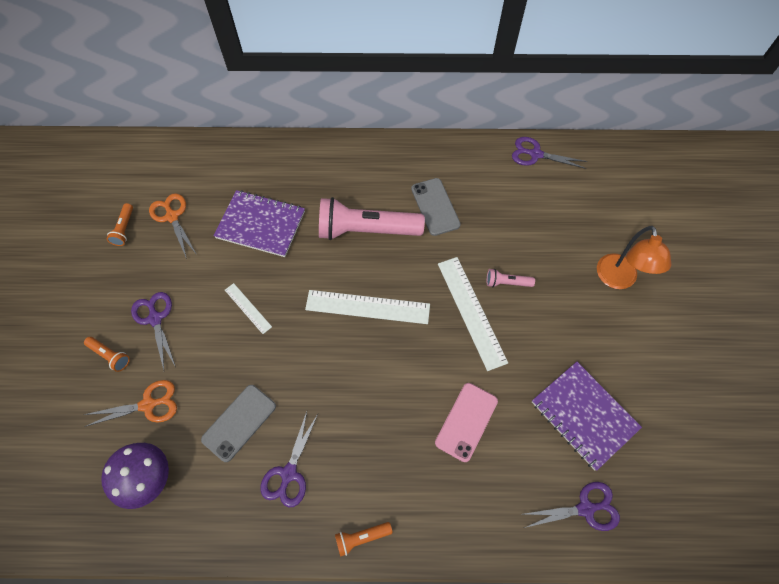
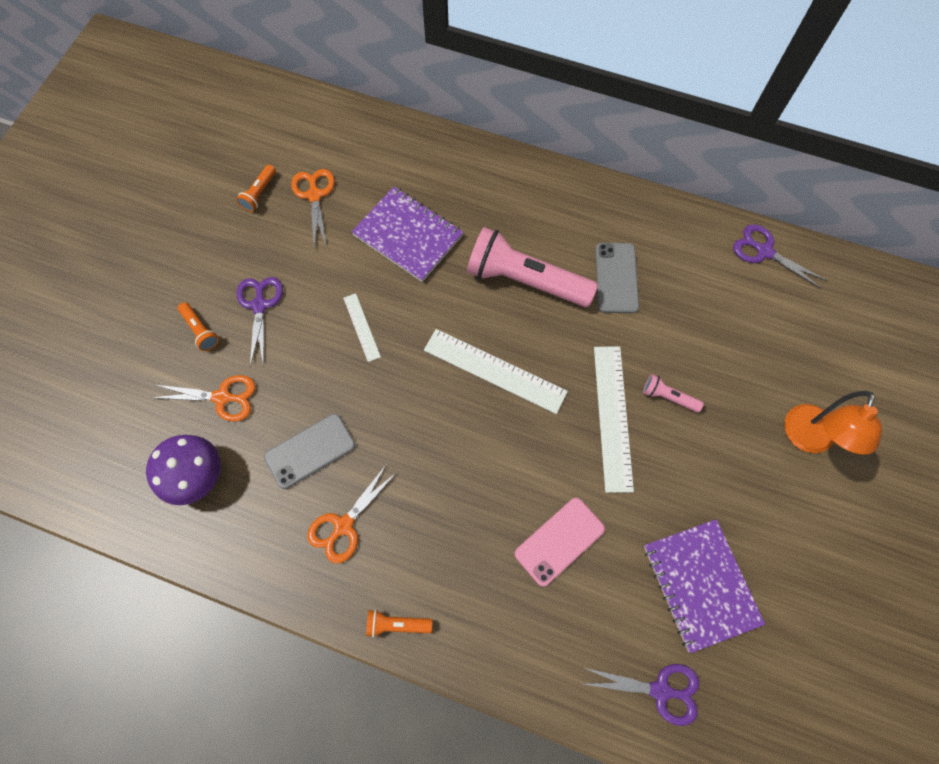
camera: 20 degrees right, 5 degrees up
(288, 473) = (343, 525): purple scissors -> orange scissors

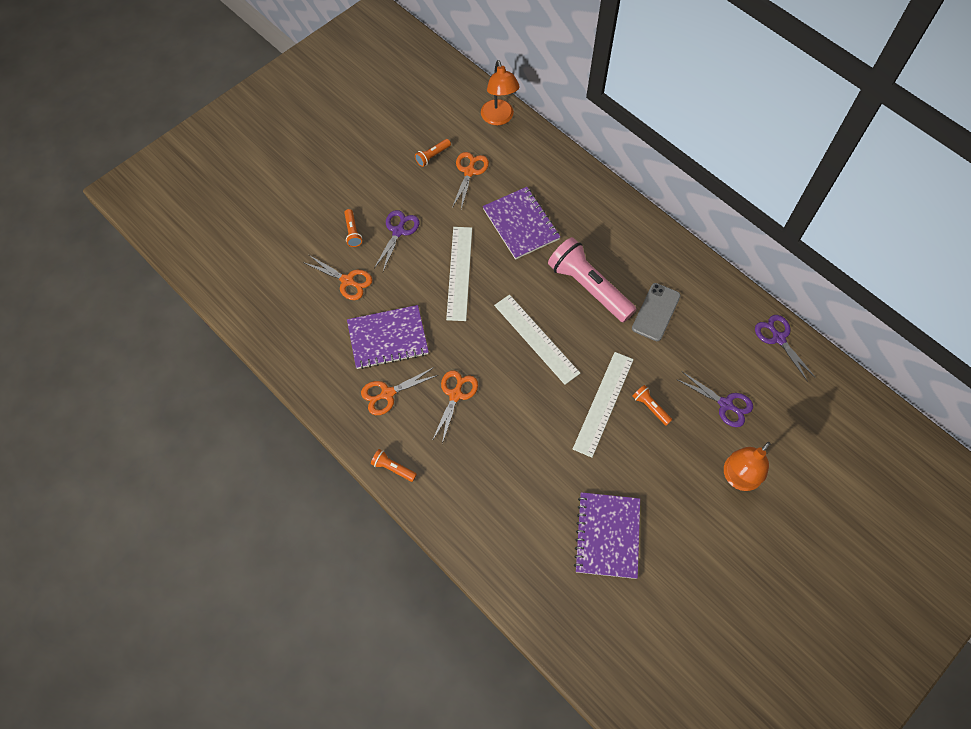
camera: 25 degrees right, 5 degrees down
(197, 476) = (309, 323): purple mushroom -> none
(310, 451) = (388, 338): grey phone -> purple notebook
(320, 117) = (499, 118): none -> orange lamp
(361, 327) = (459, 273): white ruler -> white ruler, size x1.91
(431, 487) = (455, 395): none -> orange scissors
(559, 541) = (524, 466): pink phone -> none
(660, 690) = (544, 587): purple scissors -> purple scissors (725, 404)
(668, 397) = (650, 407): pink flashlight -> orange flashlight

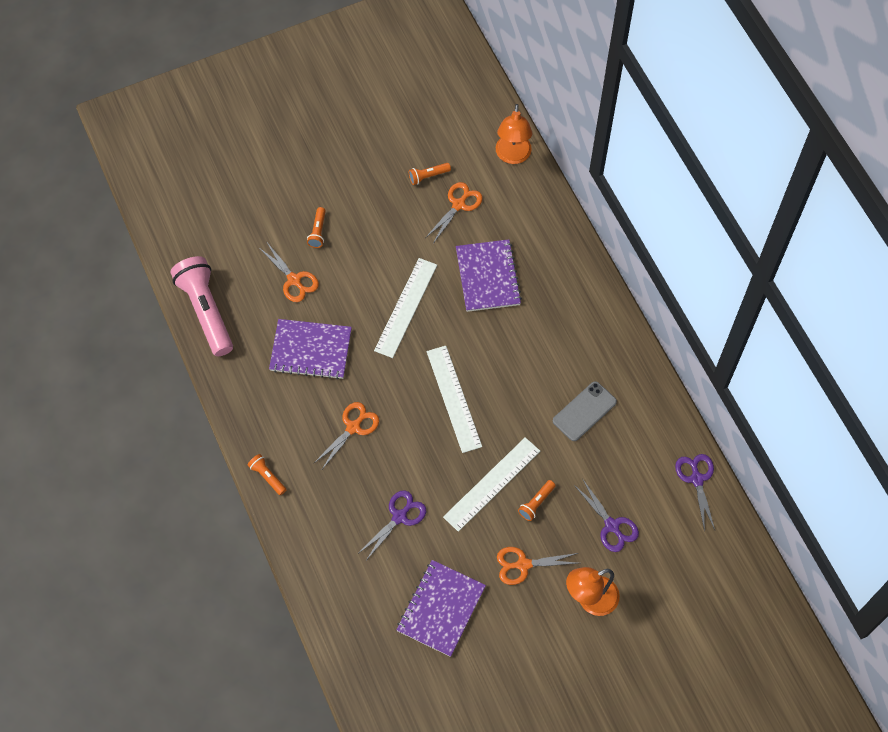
camera: 20 degrees right, 0 degrees up
(387, 393) = (289, 404): orange scissors -> orange scissors (523, 564)
(398, 231) = (363, 245): purple scissors -> purple scissors (399, 517)
(589, 287) = (528, 364): pink flashlight -> pink flashlight (206, 311)
(650, 407) = (536, 503): orange flashlight -> orange flashlight turned 120 degrees counterclockwise

